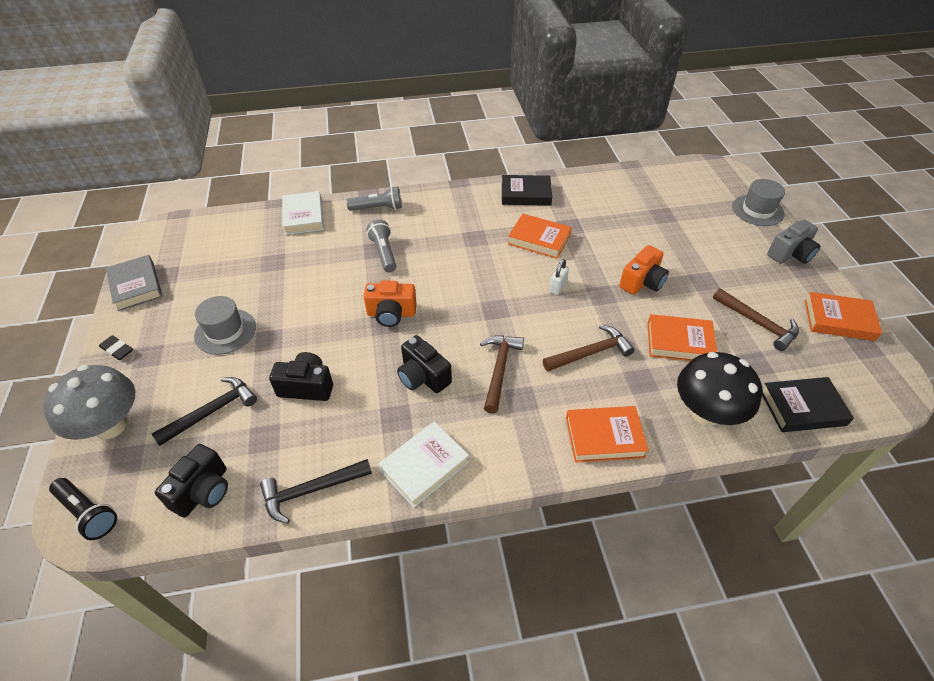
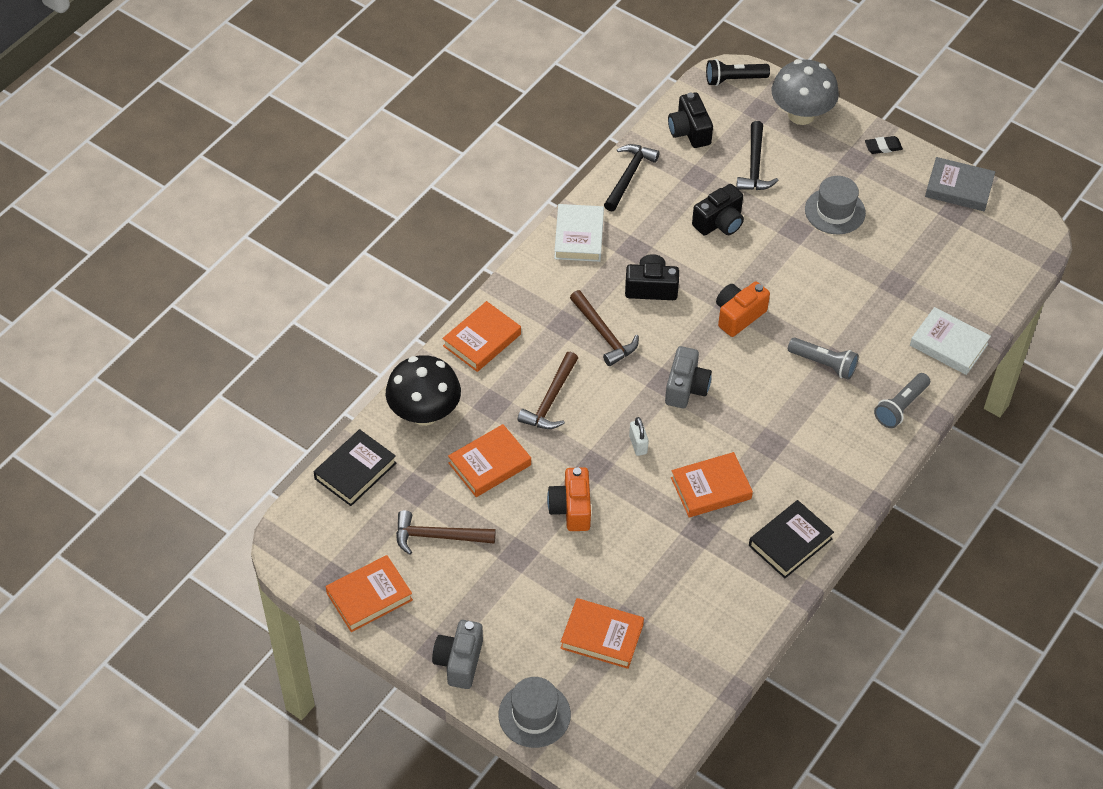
camera: 135 degrees right, 5 degrees up
(485, 297) = (686, 388): none -> grey camera
(684, 217) = (602, 636): none -> orange book

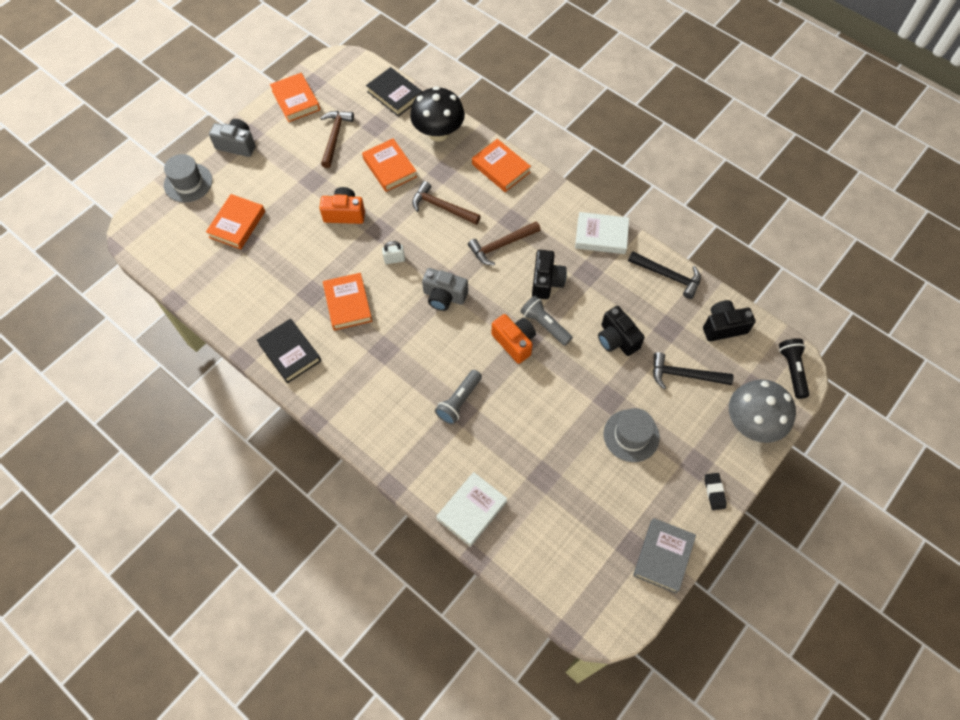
camera: 95 degrees right, 10 degrees up
(901, 407) = (408, 457): grey flashlight -> grey flashlight (544, 325)

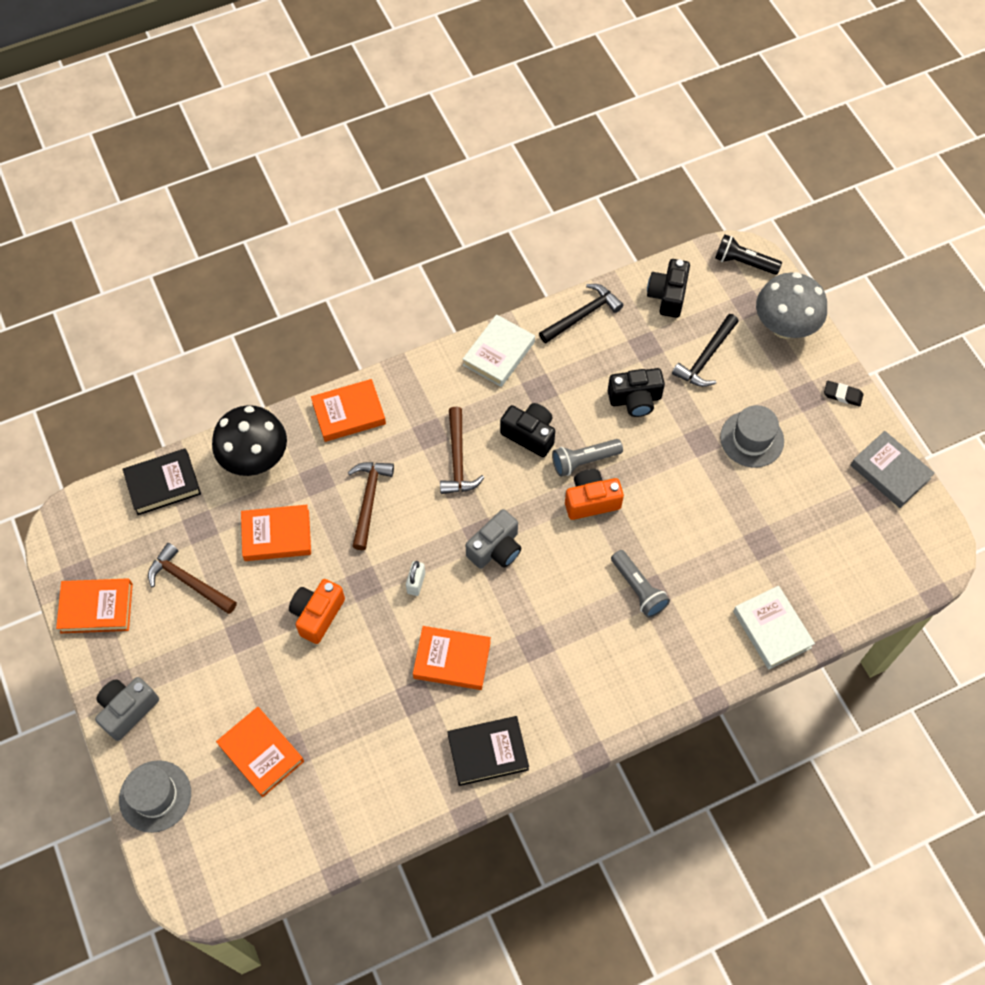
camera: 65 degrees left, 0 degrees up
(442, 207) = (369, 500): brown hammer -> brown hammer turned 135 degrees clockwise

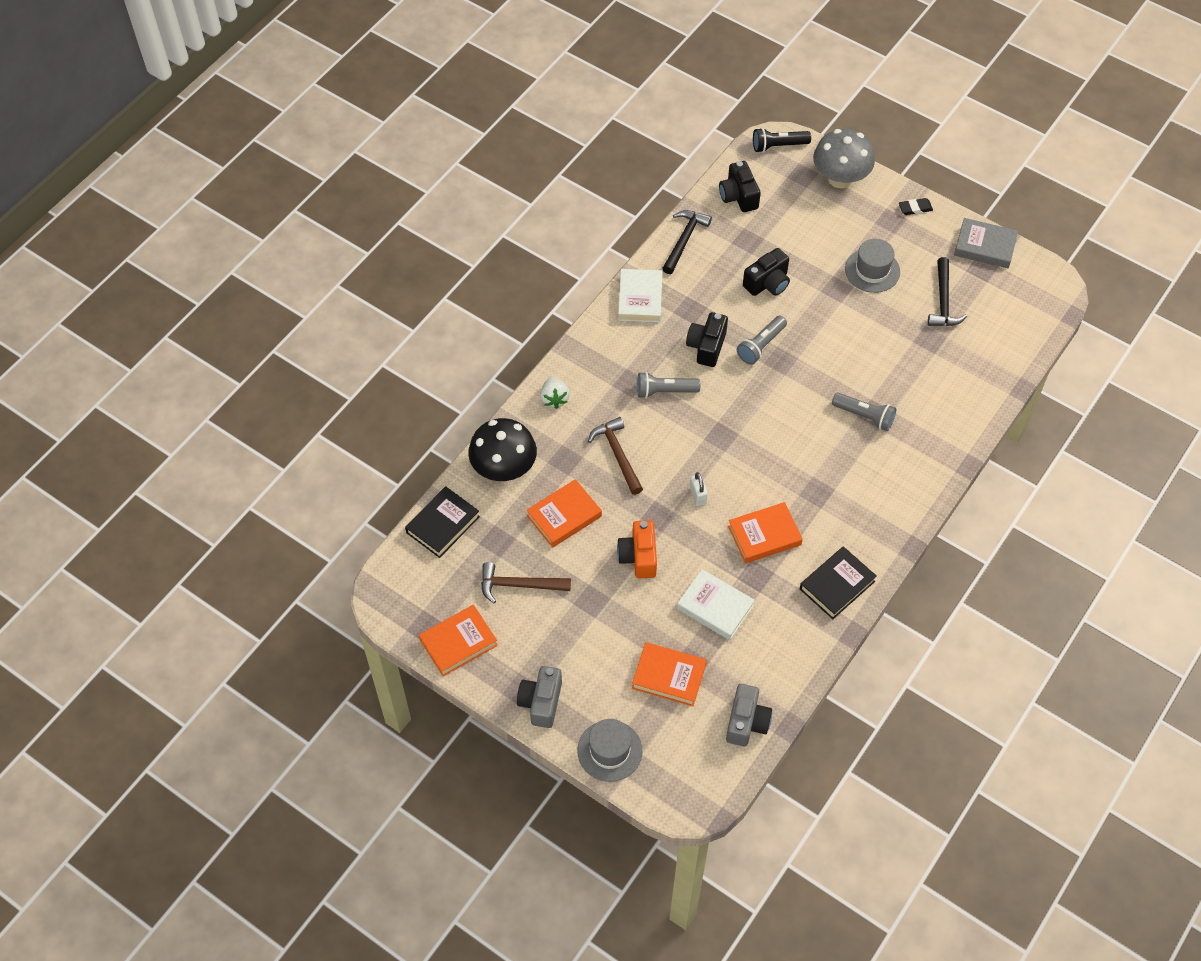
camera: 30 degrees left, 5 degrees down
(349, 413) = (554, 399): orange book -> white strawberry
(457, 459) = (664, 391): brown hammer -> grey flashlight
(495, 549) = (740, 441): grey camera -> grey camera (746, 722)
(529, 435) = (706, 346): black camera -> black camera turned 75 degrees counterclockwise
(591, 501) = (786, 371): orange camera -> none
(706, 358) = (798, 228): black hammer -> black hammer (943, 301)
(772, 629) = (977, 396): white book -> white book (715, 607)

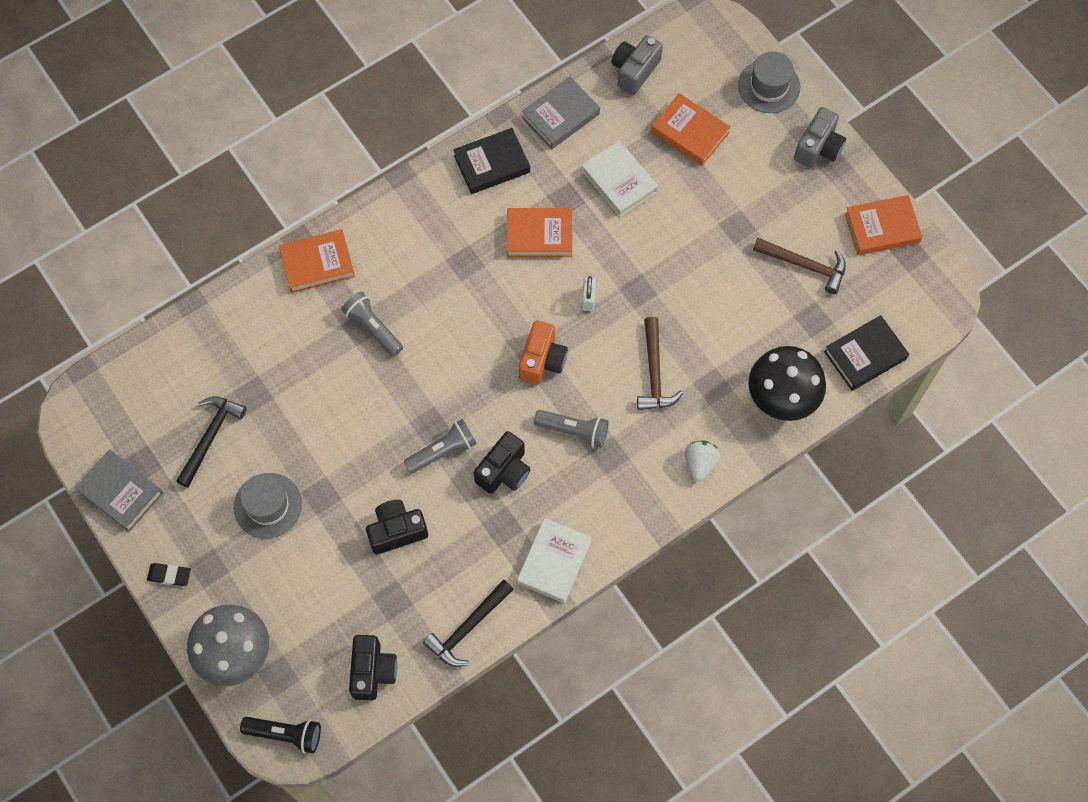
camera: 160 degrees left, 10 degrees up
(564, 516) = (735, 323): orange book -> orange book (317, 263)
(639, 556) = (674, 255): orange camera -> orange camera (542, 360)
(796, 652) = (560, 116): none -> grey book

